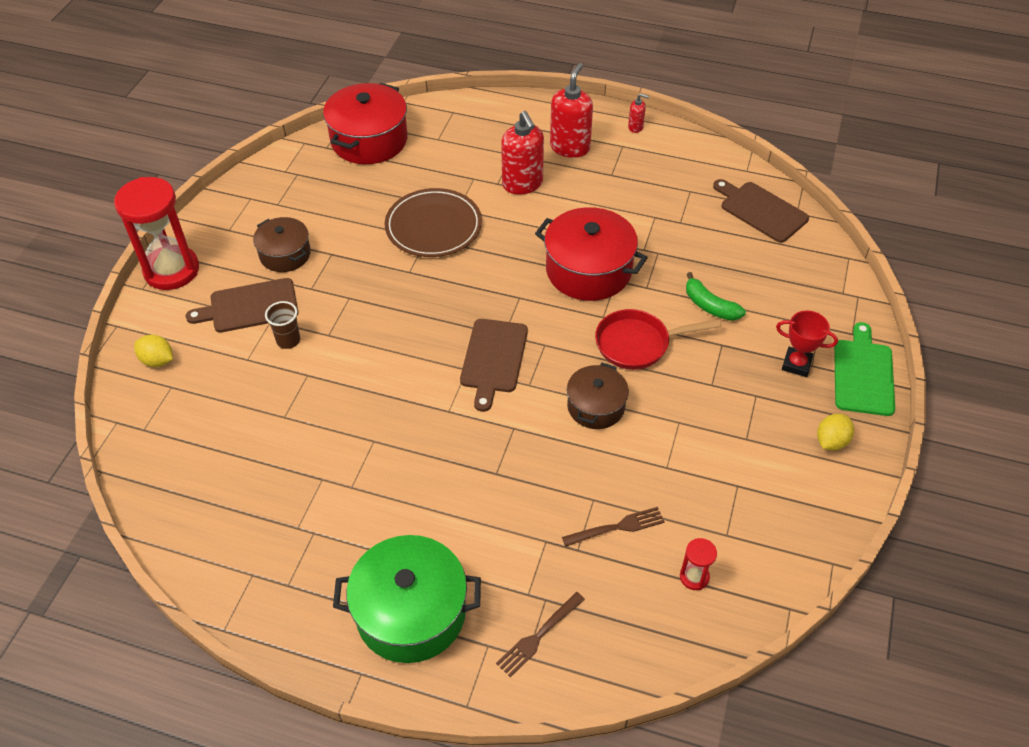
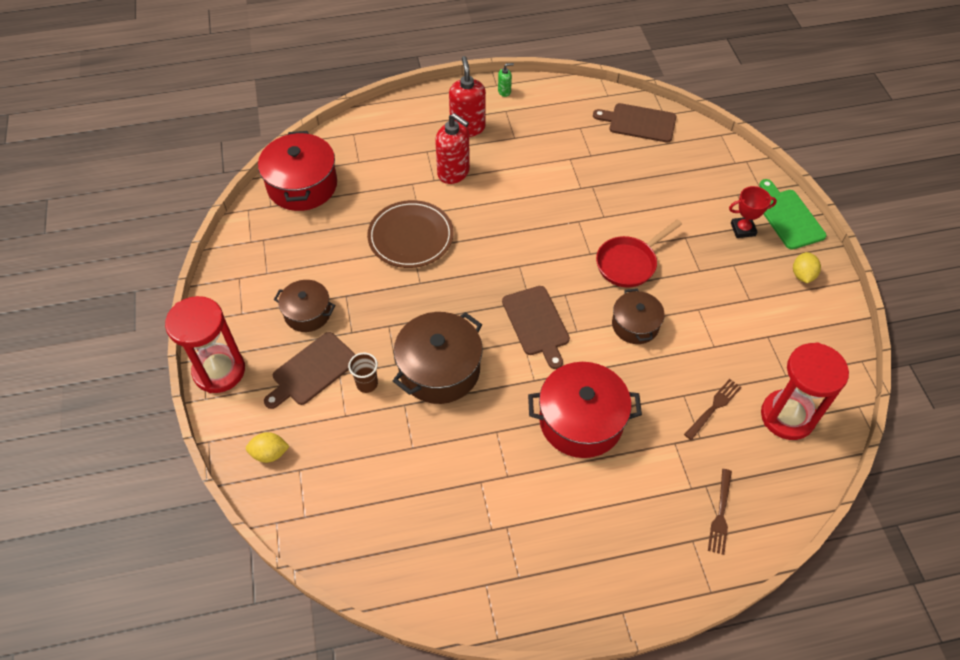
camera: 30 degrees left, 5 degrees up
(365, 358) = (439, 369): none -> brown pot
(411, 612) = (623, 547): green pot -> none
(588, 270) = (553, 221): red pot -> red pot (581, 421)
(635, 127) = (504, 91): red soap dispenser -> green soap dispenser
(694, 577) = (787, 416): red hourglass -> red hourglass, size x2.32
(709, 306) = (656, 211): green banana -> none

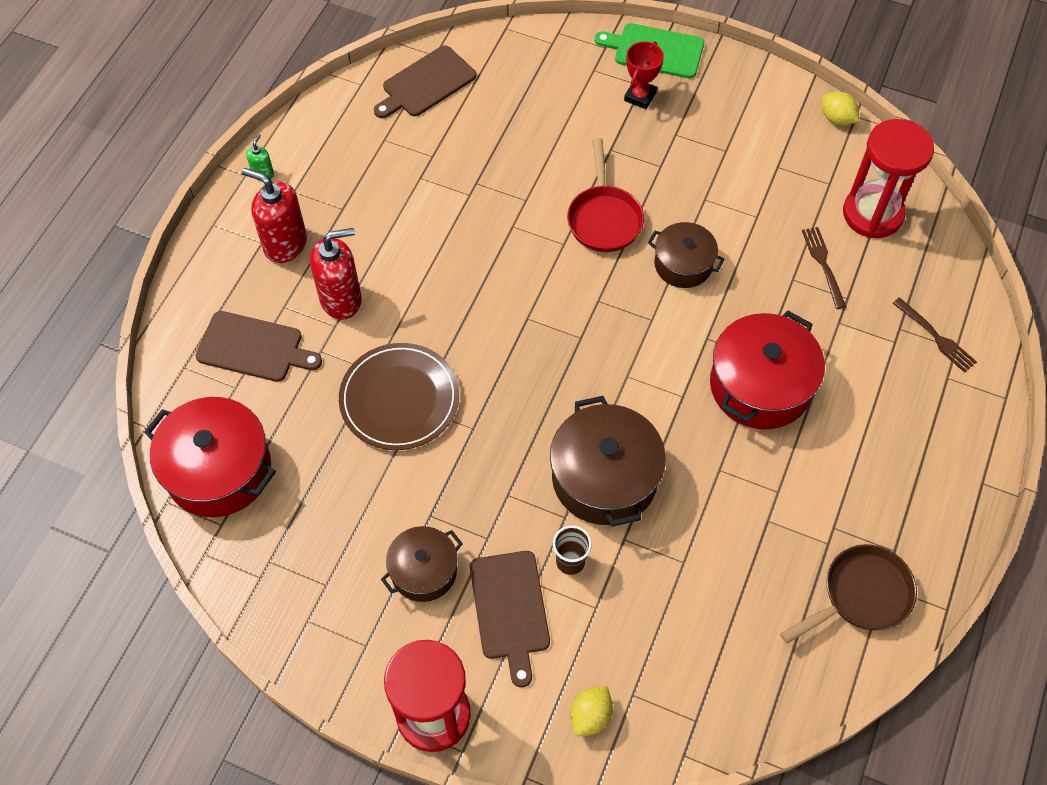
camera: 55 degrees left, 5 degrees up
(466, 572) = (861, 595): none -> brown pan
(536, 323) = (615, 349): brown cutting board -> brown cutting board (254, 347)
(802, 275) = (730, 90): yellow lemon -> yellow lemon (836, 119)

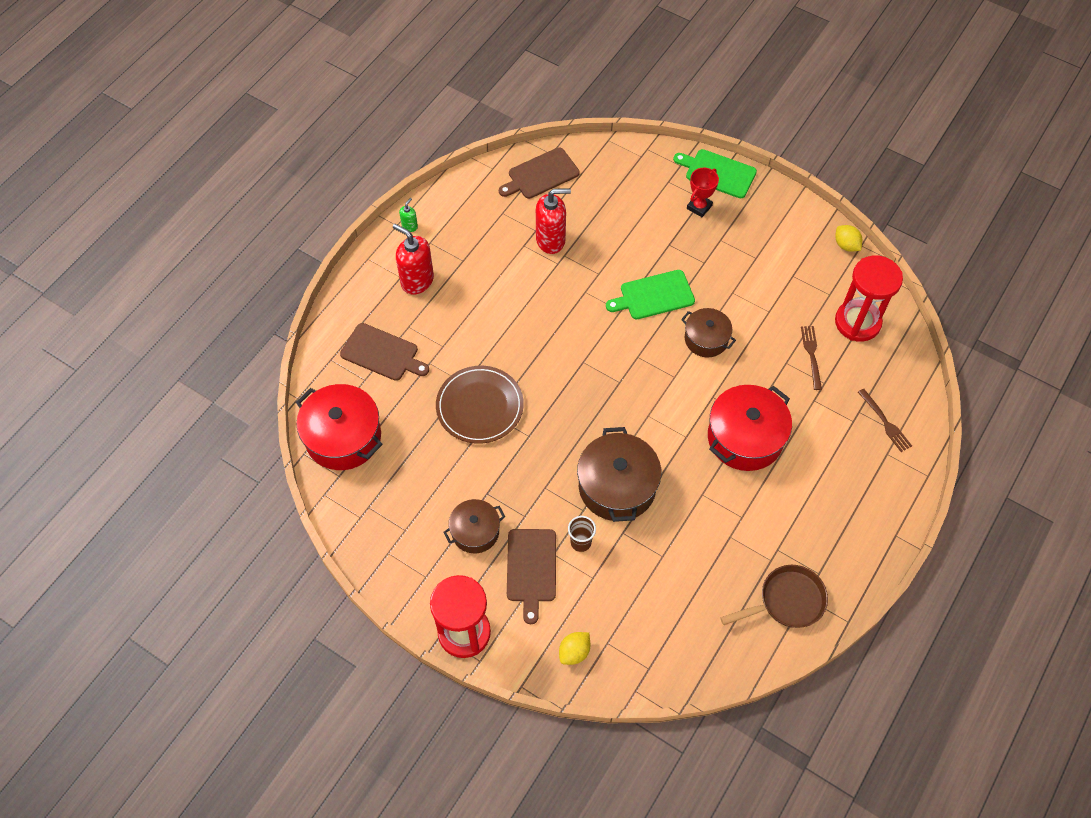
camera: 10 degrees right, 0 degrees up
(341, 299) = (450, 327): red soap dispenser -> red soap dispenser (551, 240)
(604, 218) = (654, 296): red pan -> green cutting board

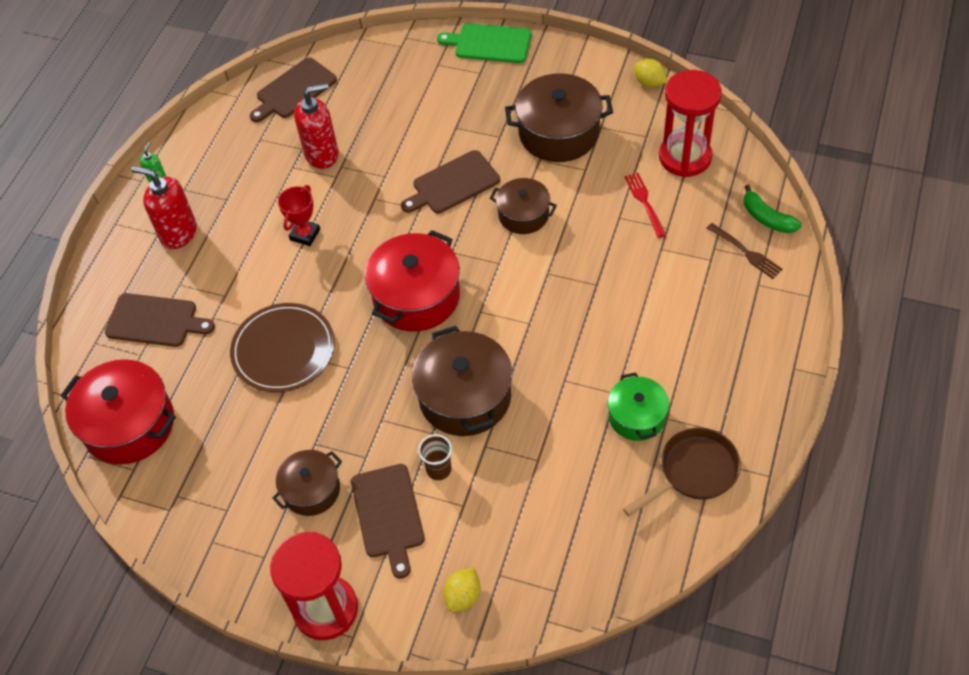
camera: 10 degrees left, 5 degrees down
(654, 296) = (453, 184): green cutting board -> brown cutting board
(699, 207) = (478, 82): red trophy -> red trophy (305, 234)
(745, 438) = (596, 307): red pot -> red pot (416, 296)
(753, 541) = (636, 416): none -> green pot
(755, 272) = (558, 133): none -> brown pot
(811, 355) = (644, 202): brown fork -> red fork
(912, 396) = (766, 218): none -> green banana

